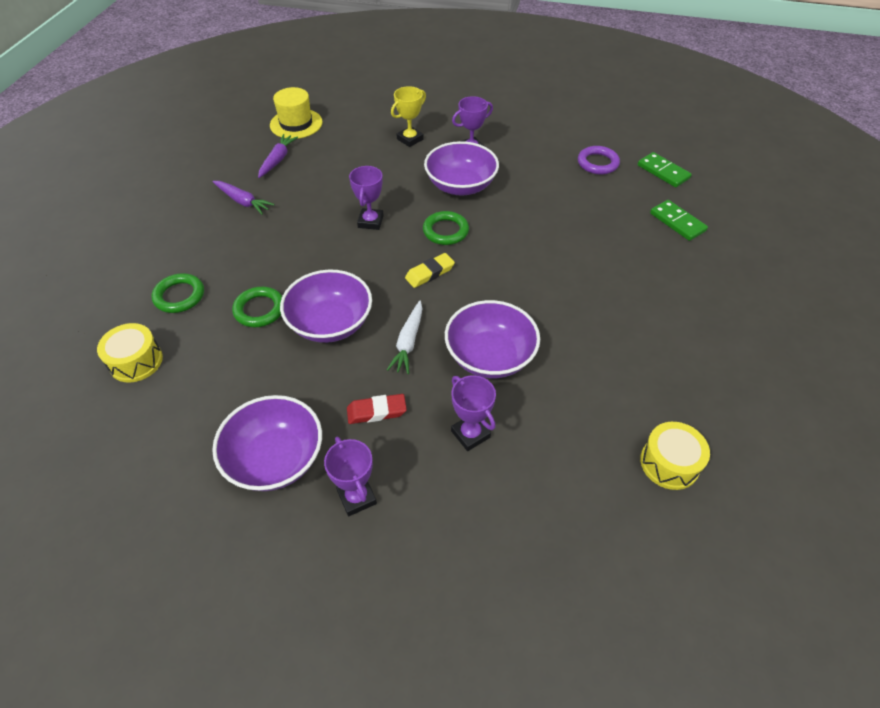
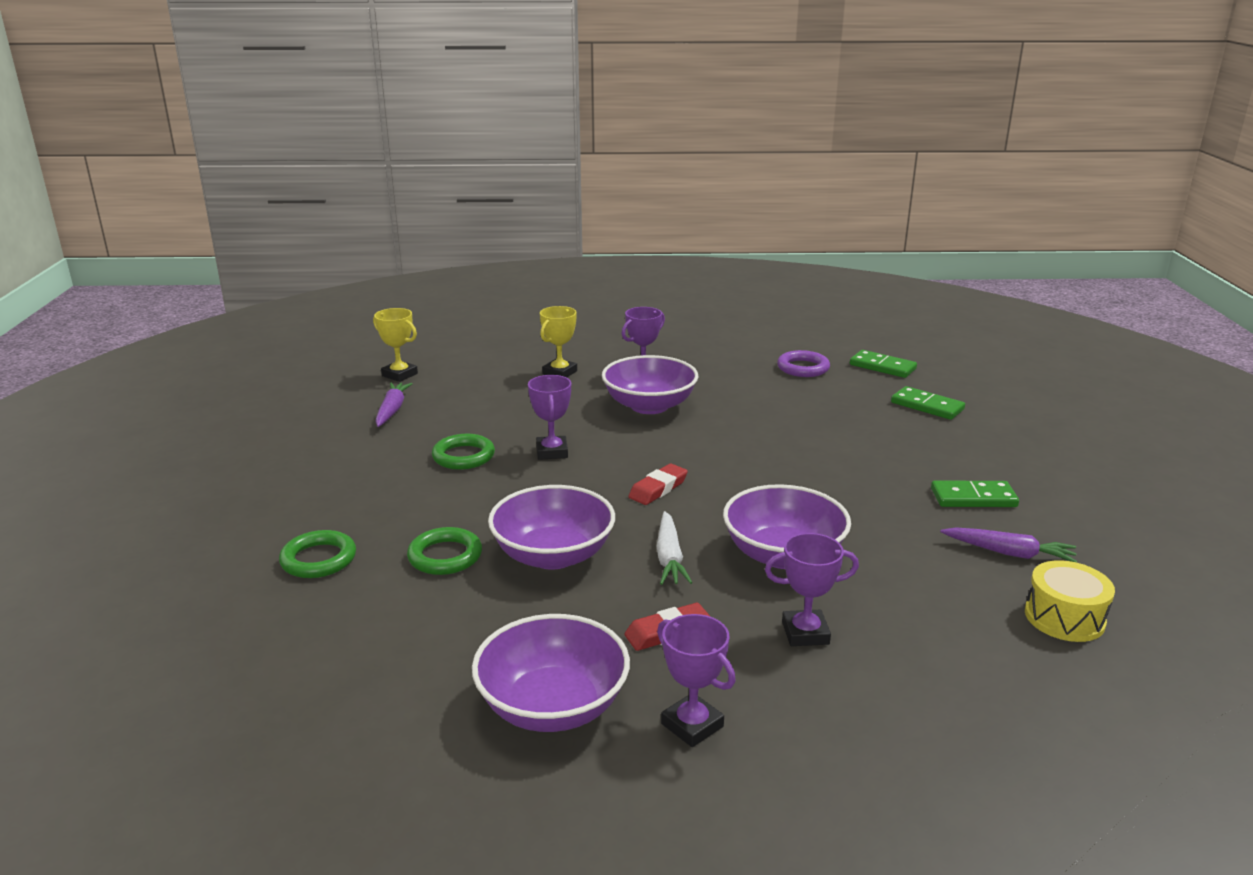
camera: 15 degrees left, 25 degrees down
(136, 361) = (285, 638): yellow drum -> none
(243, 201) = (364, 454): purple carrot -> purple carrot (1009, 553)
(296, 124) = (399, 375): yellow hat -> yellow trophy
(429, 273) = (658, 489): yellow eraser -> red eraser
(445, 231) = (655, 448): green ring -> green ring (463, 456)
(470, 434) = (805, 633): purple trophy -> purple trophy turned 45 degrees counterclockwise
(663, 328) = (973, 498): none -> green domino

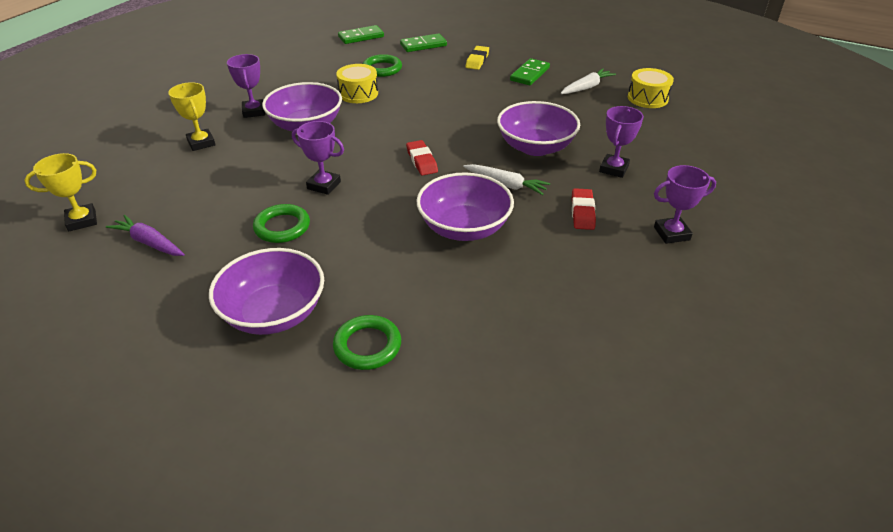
camera: 60 degrees left, 15 degrees up
(445, 556) = (423, 276): green ring -> green ring (382, 69)
(553, 706) = (628, 278): purple bowl -> purple bowl (274, 313)
(751, 408) = (358, 93): none -> yellow drum
(803, 368) = (328, 58): purple ring -> none
(947, 451) = (477, 60): none -> yellow eraser
(1009, 553) = (586, 87): purple carrot -> white carrot

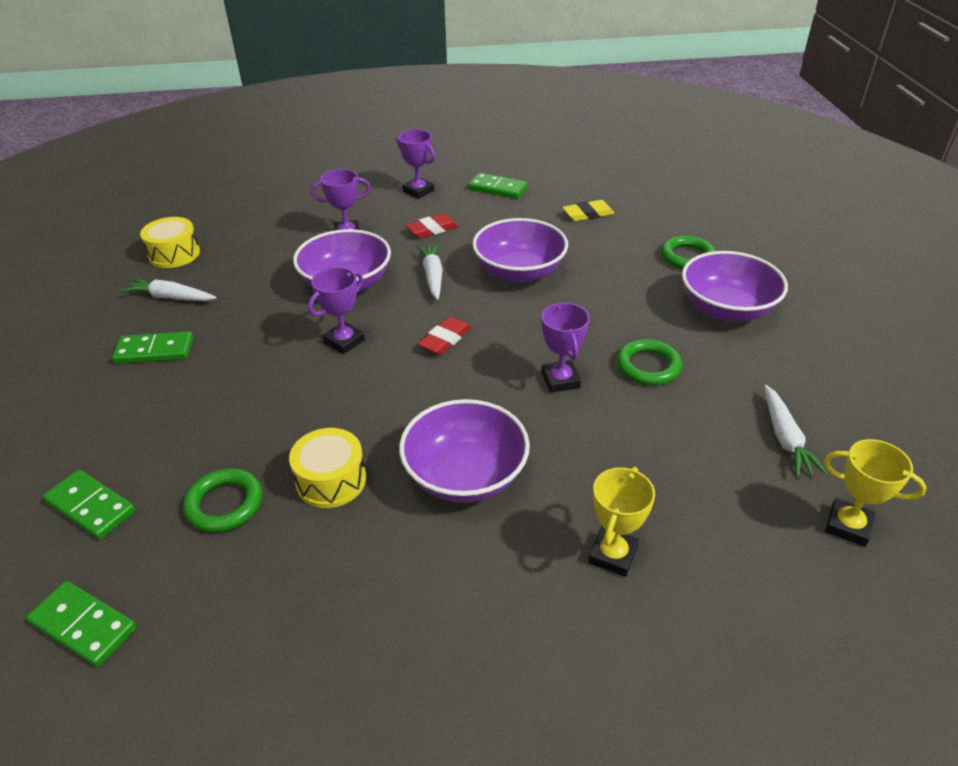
camera: 125 degrees left, 0 degrees up
(149, 243) = (785, 438): purple carrot -> white carrot
(254, 111) = (483, 564): purple trophy -> purple trophy (344, 341)
(477, 60) = (130, 415): yellow eraser -> yellow eraser (588, 214)
(636, 288) = (497, 188): none -> green domino

